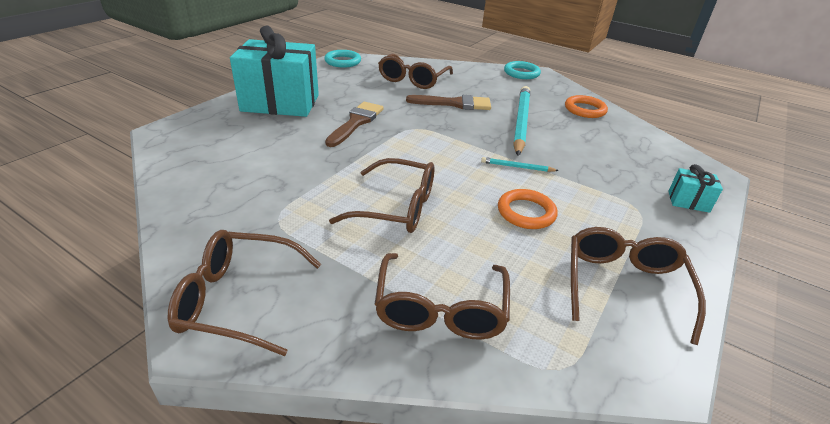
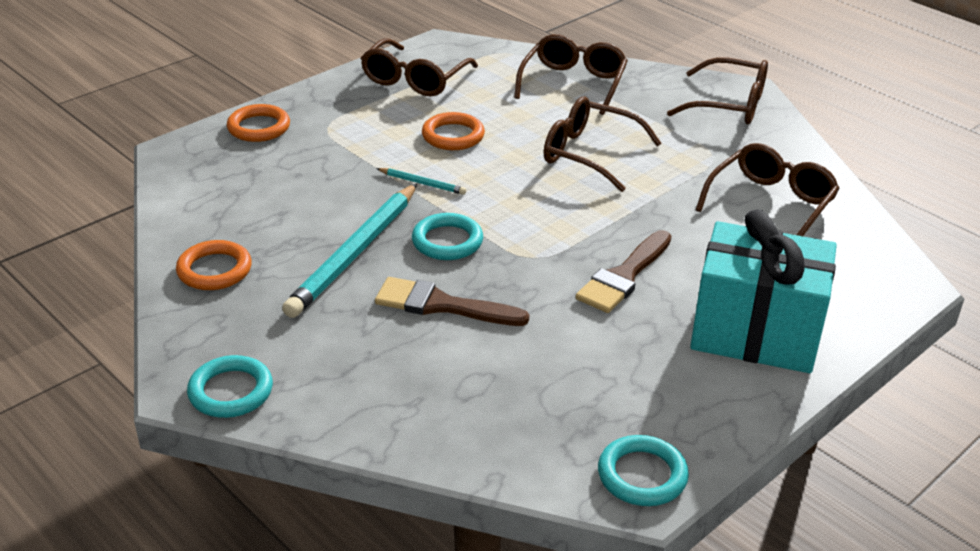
camera: 165 degrees left, 0 degrees up
(413, 79) = (493, 385): brown glasses -> brown glasses (771, 204)
(472, 132) = (447, 241): none -> turquoise ring
(688, 201) = (259, 127): turquoise gift -> orange ring

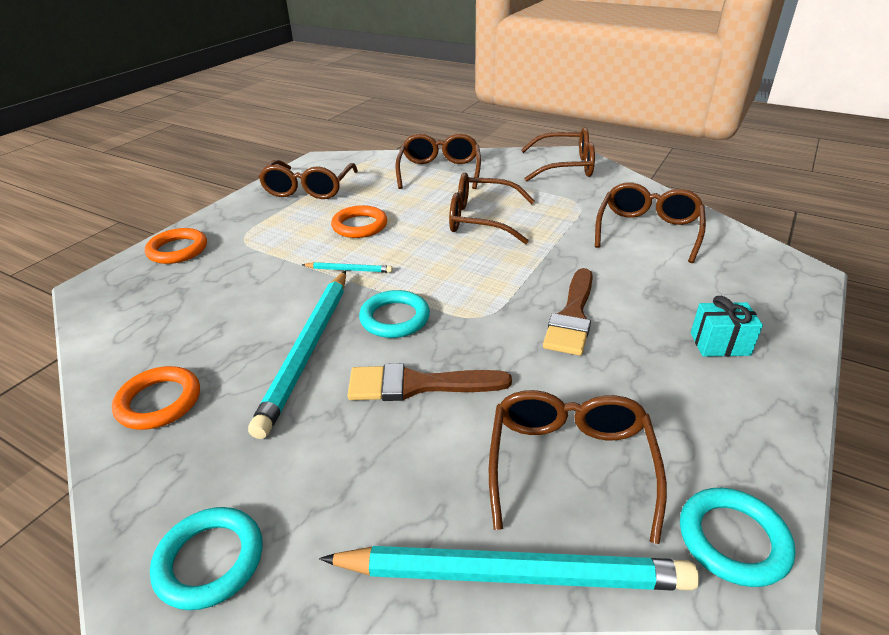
camera: 15 degrees left, 0 degrees up
(452, 453) = (512, 574): none -> turquoise pencil
(542, 395) = (569, 464): none -> brown glasses
(755, 333) = (719, 344): turquoise gift -> turquoise gift, size x0.42

